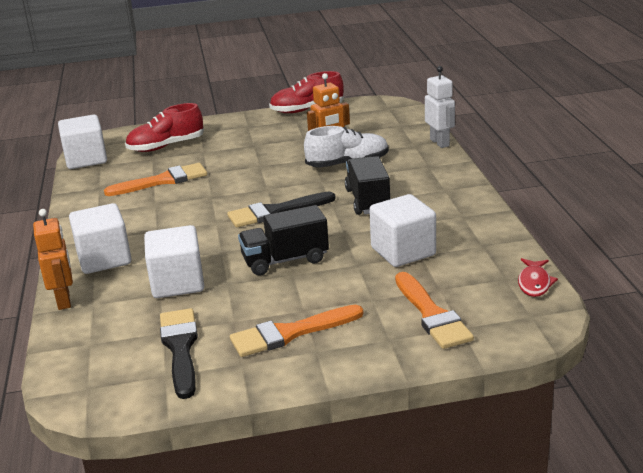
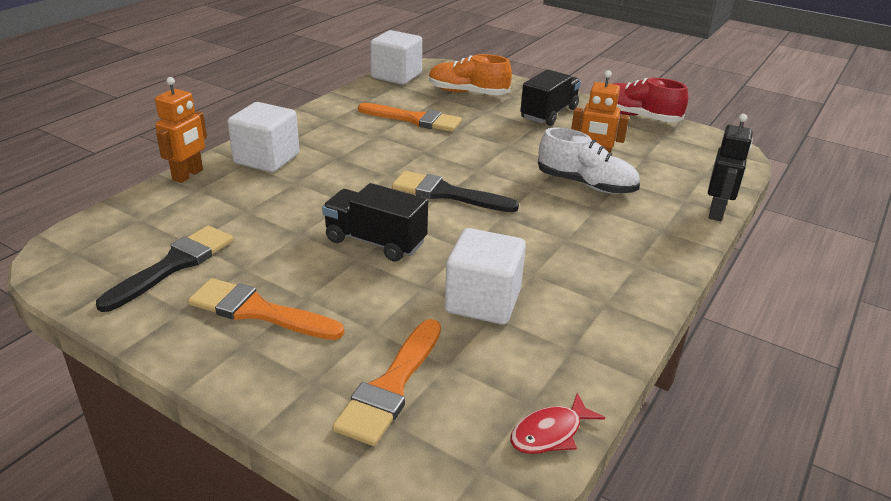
camera: 40 degrees right, 5 degrees up
(166, 146) = (467, 93): red shoe -> orange shoe
(177, 283) = (271, 209): white cube -> none
(368, 200) = (541, 230): black truck -> black truck (549, 113)
(440, 142) = (716, 212): white robot -> black robot

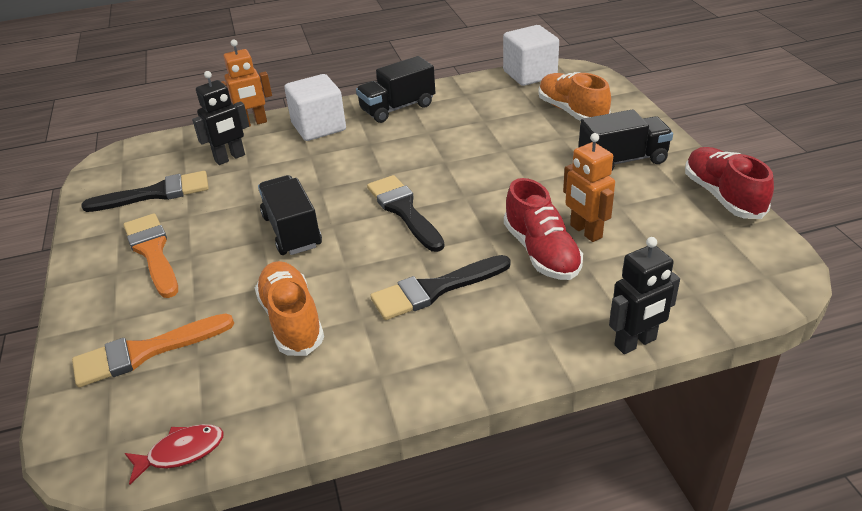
camera: 45 degrees right, 5 degrees up
(211, 209) = (230, 158): none -> black robot
(321, 125) = (397, 108): none -> black truck
(414, 119) = (481, 126): orange brush -> none
(483, 301) = (292, 320): white cube -> orange shoe
(550, 433) = (181, 452): red fish -> red fish turned 150 degrees clockwise
(554, 234) = (435, 289): none -> black brush
(586, 184) = (541, 252): white shoe -> red shoe

